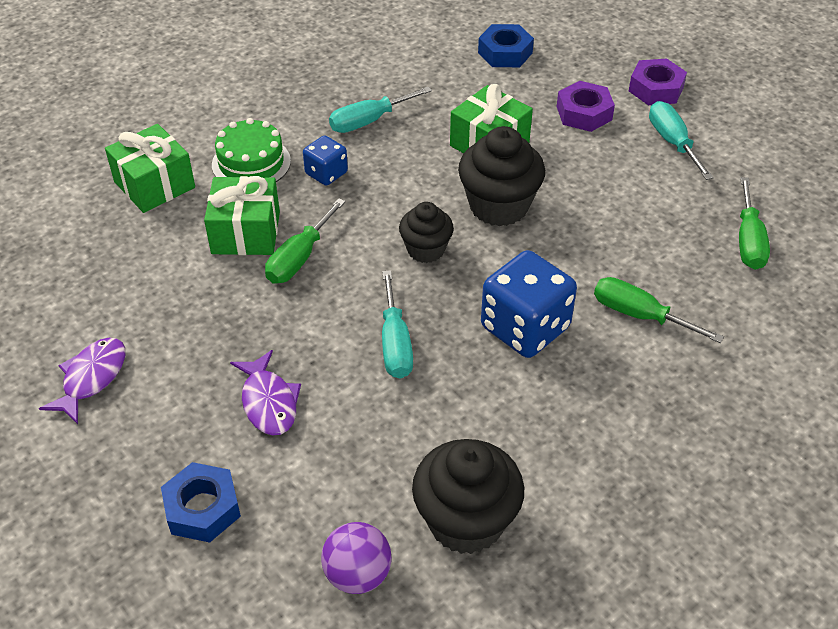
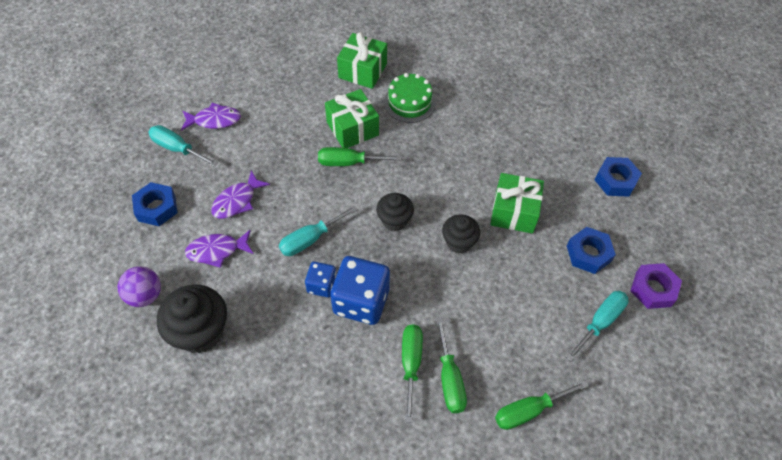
camera: 60 degrees right, 10 degrees up
(326, 173) = (425, 141): blue dice -> blue dice (322, 285)
(340, 456) = (217, 251): none -> purple fish
(369, 121) = (487, 139): turquoise screwdriver -> turquoise screwdriver (177, 148)
(499, 206) = (459, 242): black cupcake -> black cupcake, size x0.61
(584, 113) = (588, 253): purple nut -> blue nut
(677, 289) = (449, 379): none -> green screwdriver

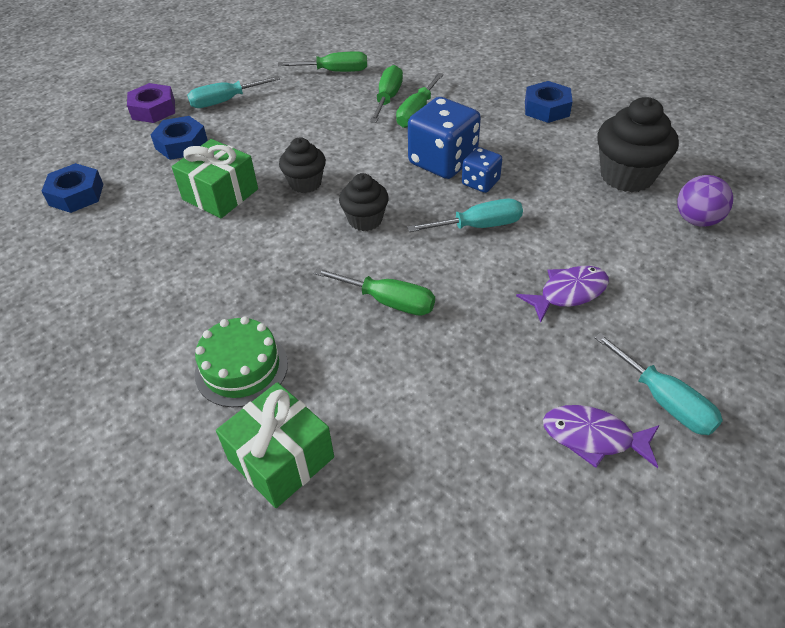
camera: 155 degrees left, 10 degrees down
(156, 208) = (692, 315): blue nut -> blue nut (546, 108)
(217, 251) = (603, 242): purple fish -> none
(352, 128) = (357, 351): green gift -> none

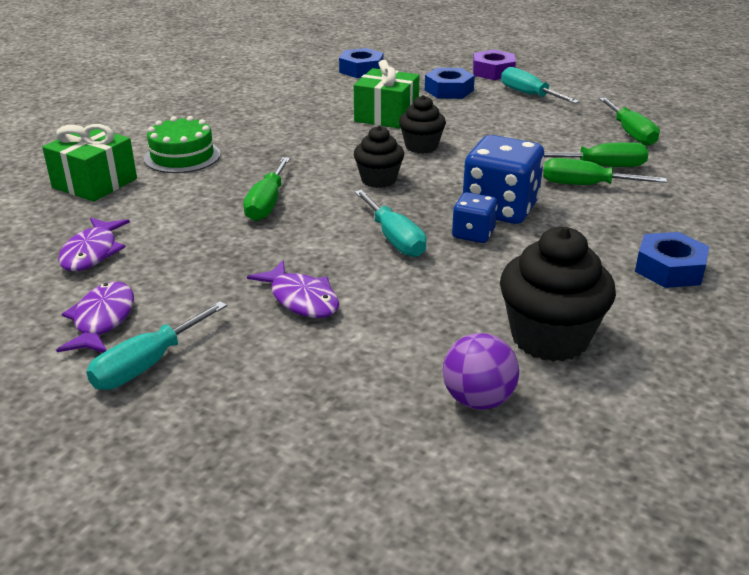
camera: 75 degrees right, 15 degrees down
(459, 453) = (92, 252): none -> purple fish

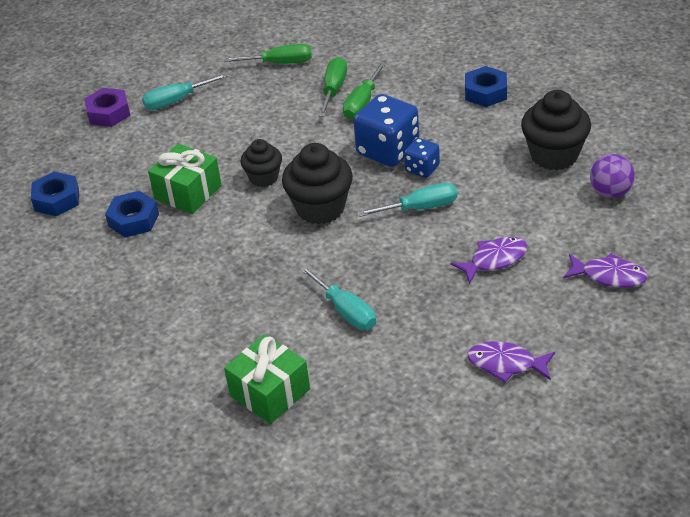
camera: 75 degrees left, 10 degrees up
(92, 252) = (404, 380): purple fish -> purple fish (609, 276)
(147, 364) = (563, 336): turquoise screwdriver -> turquoise screwdriver (346, 311)
(182, 156) = (230, 332): green cake -> none
(267, 204) = (345, 275): green screwdriver -> none
(378, 180) = (320, 208): black cupcake -> black cupcake, size x1.63
(449, 90) = (143, 147): blue nut -> blue nut (133, 220)

